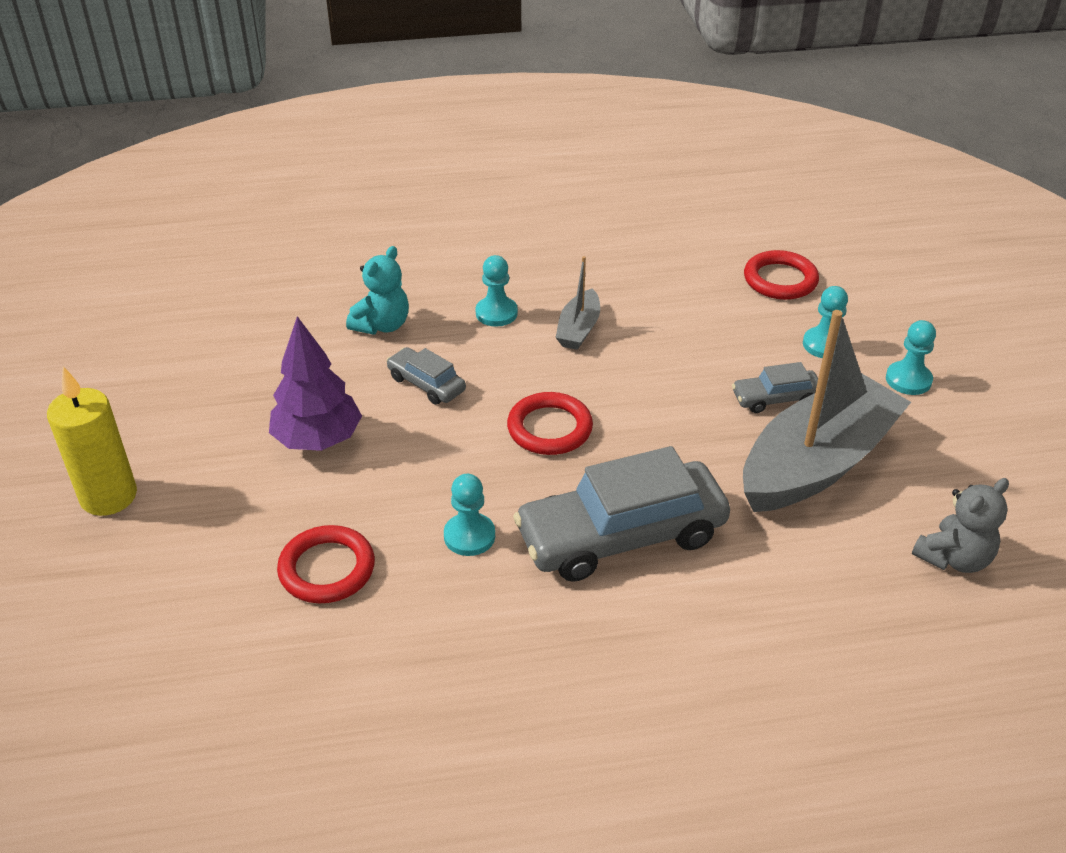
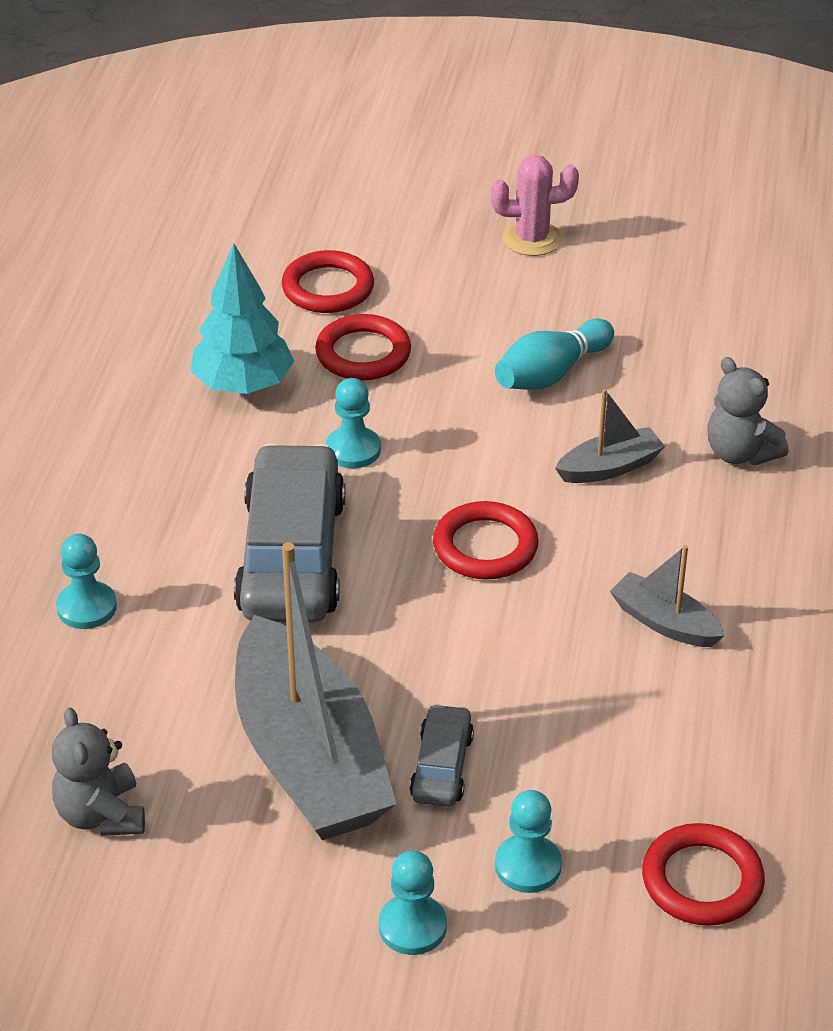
camera: 110 degrees right, 0 degrees up
(108, 496) = (532, 239): yellow candle -> pink cactus
(224, 628) = (328, 288): none -> red ring
(318, 440) = (551, 374): purple tree -> turquoise bowling pin
(382, 325) = (740, 453): turquoise teddy bear -> grey teddy bear
(407, 645) = (243, 385): none -> turquoise tree
(426, 384) = (610, 467): grey car -> grey boat
(496, 313) = (729, 555): turquoise pawn -> turquoise pawn (87, 607)

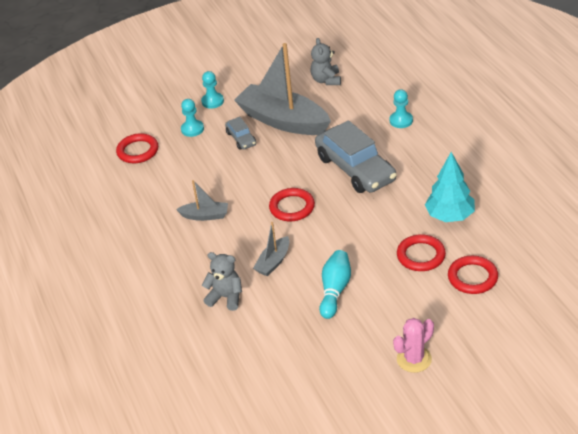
camera: 150 degrees right, 0 degrees up
(101, 815) = (326, 80): grey teddy bear -> grey teddy bear turned 135 degrees counterclockwise
(353, 450) = (378, 215): turquoise pawn -> none

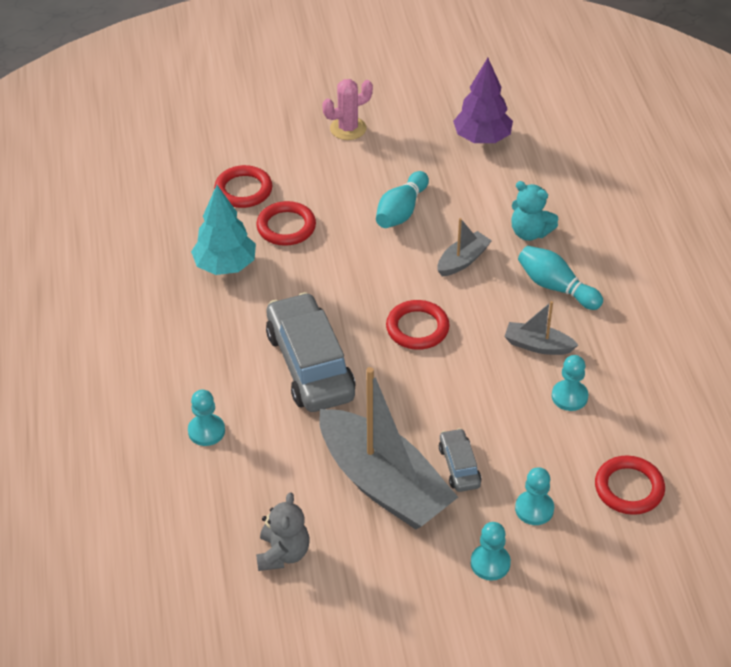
camera: 170 degrees left, 5 degrees up
(179, 190) = (569, 396): none -> turquoise pawn
(198, 259) = (556, 287): none -> turquoise bowling pin
(226, 297) = (530, 232): grey teddy bear -> turquoise teddy bear
(287, 379) = (482, 138): none -> purple tree

